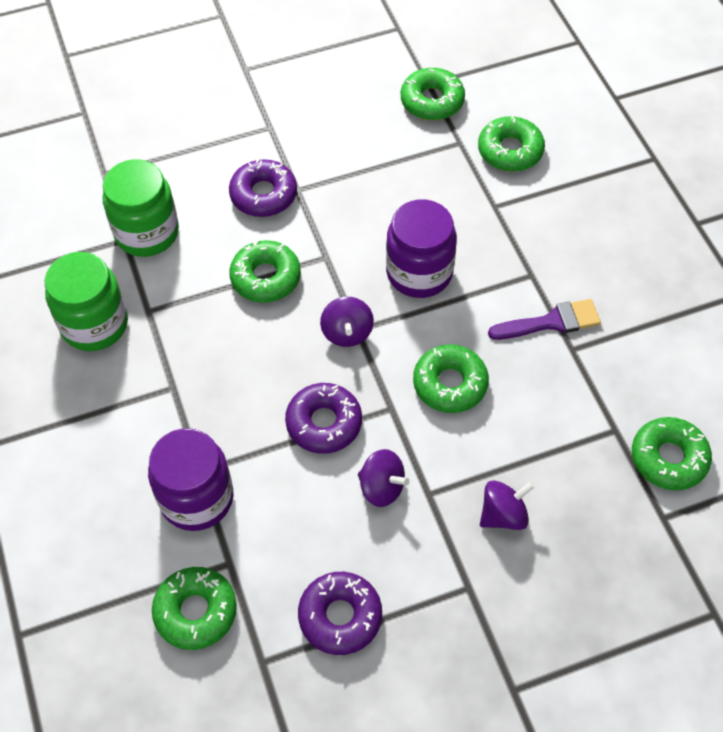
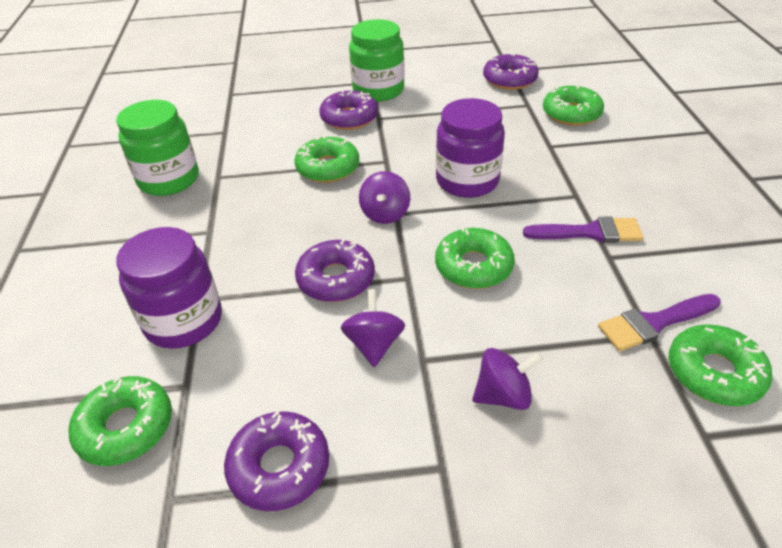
camera: 15 degrees right, 15 degrees down
(147, 233) = (244, 129): green jar -> green jar (378, 90)
(382, 487) = (374, 344): purple spinning top -> purple spinning top turned 135 degrees counterclockwise
(432, 101) = (509, 79): green donut -> purple donut
(617, 417) = (654, 323): none -> purple brush

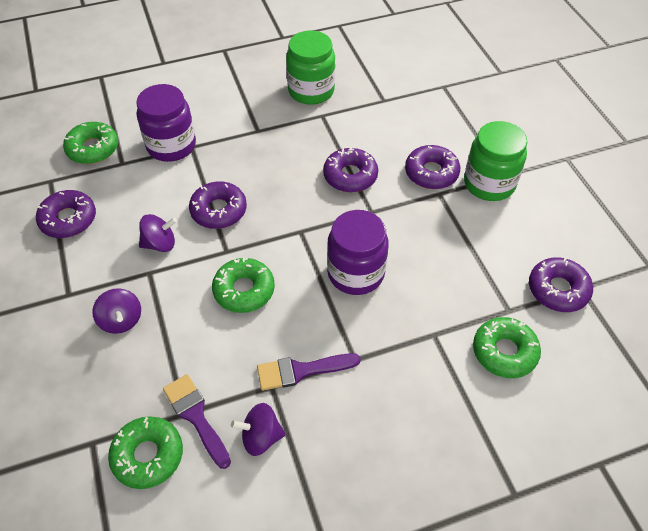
camera: 75 degrees right, 10 degrees up
(328, 168) = (350, 176): green donut -> purple donut
(385, 214) = (297, 224): purple spinning top -> purple spinning top (261, 437)
(590, 232) = (301, 371): purple brush -> purple brush turned 90 degrees clockwise

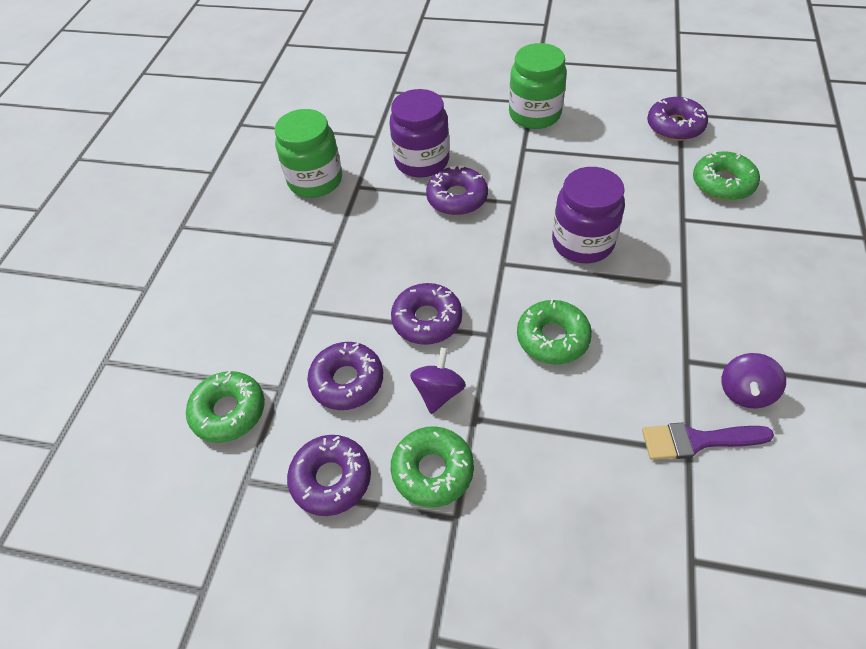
camera: 55 degrees left, 0 degrees up
(121, 320) = (530, 470): purple spinning top -> none
(148, 455) = (731, 505): green donut -> green donut (432, 470)
(171, 146) = (293, 328): purple jar -> purple jar (422, 161)
(301, 371) = (679, 329): purple brush -> none
(431, 173) = (495, 143): purple donut -> purple donut (347, 381)

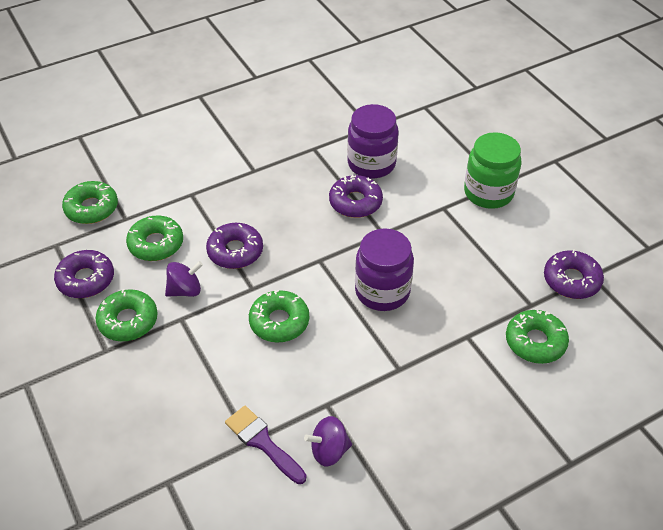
camera: 45 degrees right, 5 degrees down
(315, 180) = (297, 126): green jar -> none
(347, 381) = (156, 244): purple donut -> green donut

